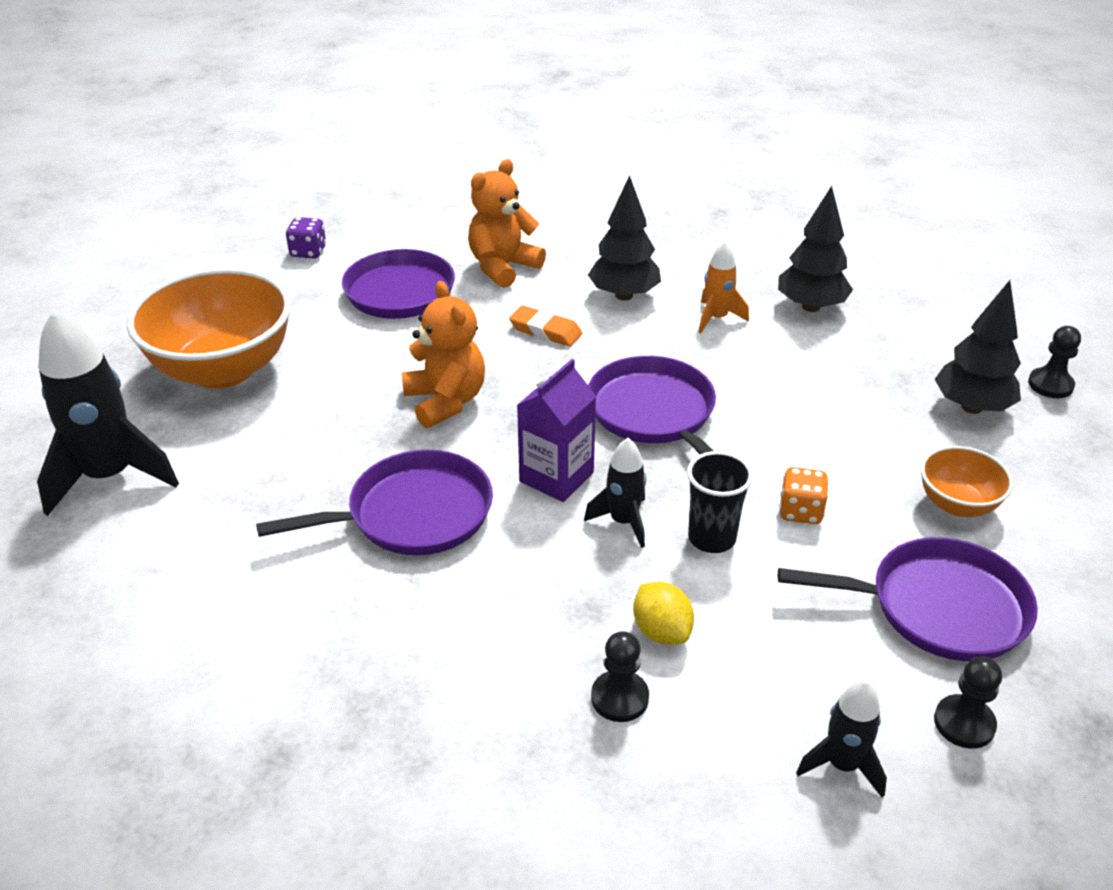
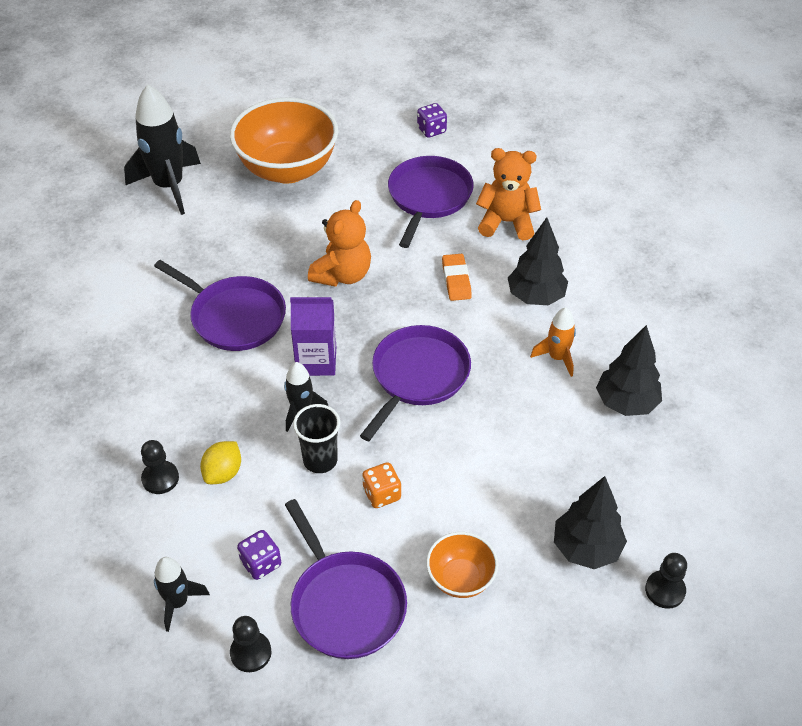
camera: 55 degrees right, 10 degrees up
(831, 656) = (261, 563): none -> purple dice

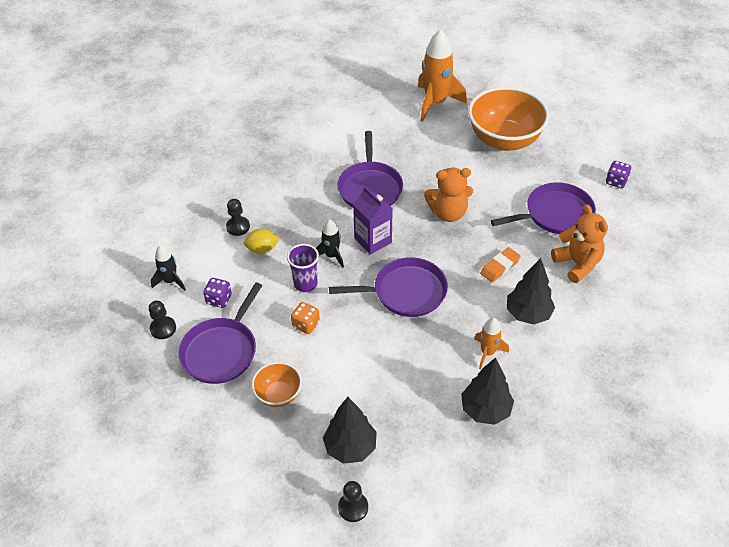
camera: 55 degrees right, 0 degrees up
(169, 186) = (435, 103): black rocket -> orange rocket
(320, 460) = (305, 284): black cup -> purple cup

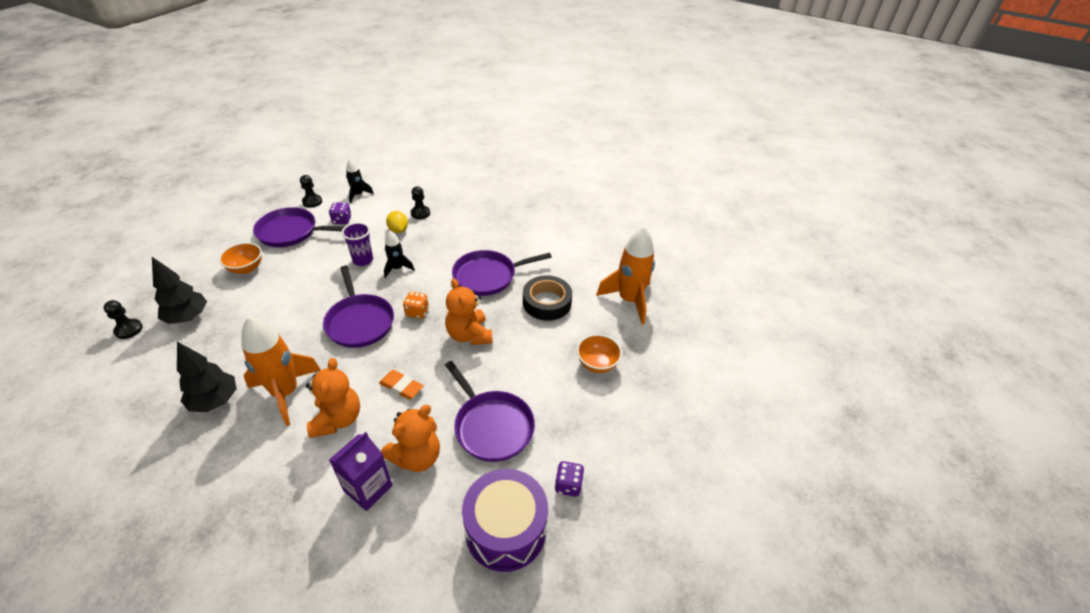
camera: 70 degrees right, 5 degrees down
(306, 325) = (318, 269): orange dice -> orange dice (417, 312)
(373, 240) = (421, 290): purple carton -> purple carton (368, 488)
(421, 154) = (547, 302): none -> black tape
(487, 353) = (286, 393): orange rocket -> orange rocket, size x1.89
(504, 140) = (597, 364): orange bowl -> orange bowl, size x0.49
(528, 314) = (337, 419): black tree -> orange teddy bear
(648, 221) = (506, 530): none -> purple drum

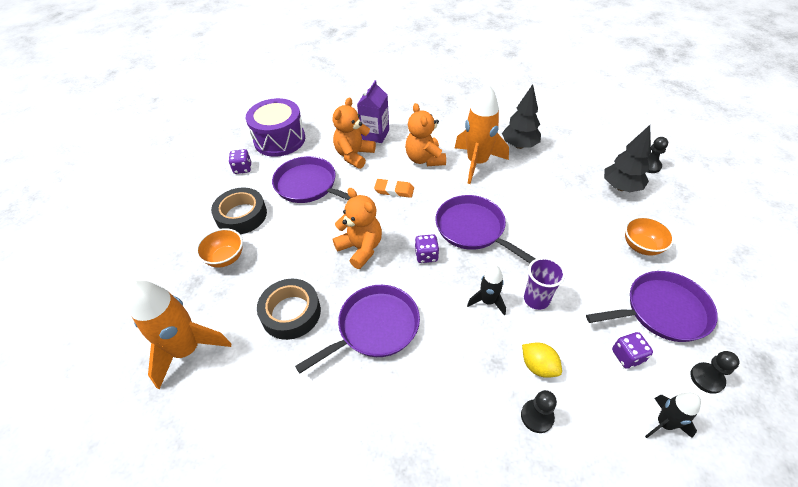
camera: 165 degrees right, 5 degrees up
(417, 312) = (426, 255): orange dice -> purple dice
(577, 409) = (241, 215): none -> black tape

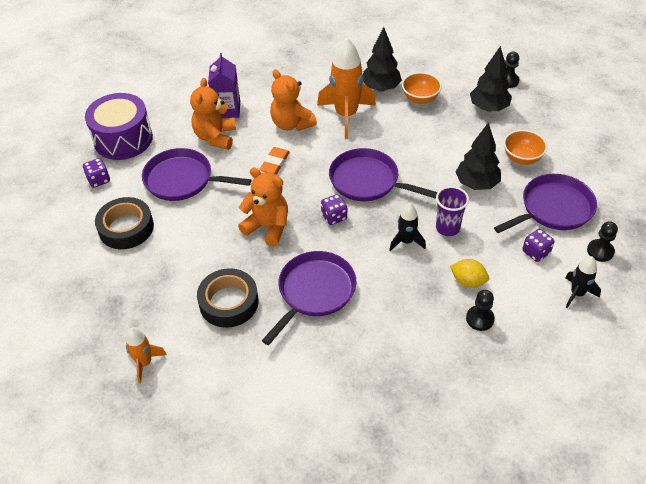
camera: 20 degrees left, 0 degrees up
(187, 350) = (144, 363): orange rocket -> orange rocket, size x0.53
(225, 258) = (134, 273): orange bowl -> orange bowl (420, 99)
(394, 190) = (275, 163): orange eraser -> orange eraser turned 60 degrees counterclockwise
(583, 261) = (476, 184): none -> black tree

